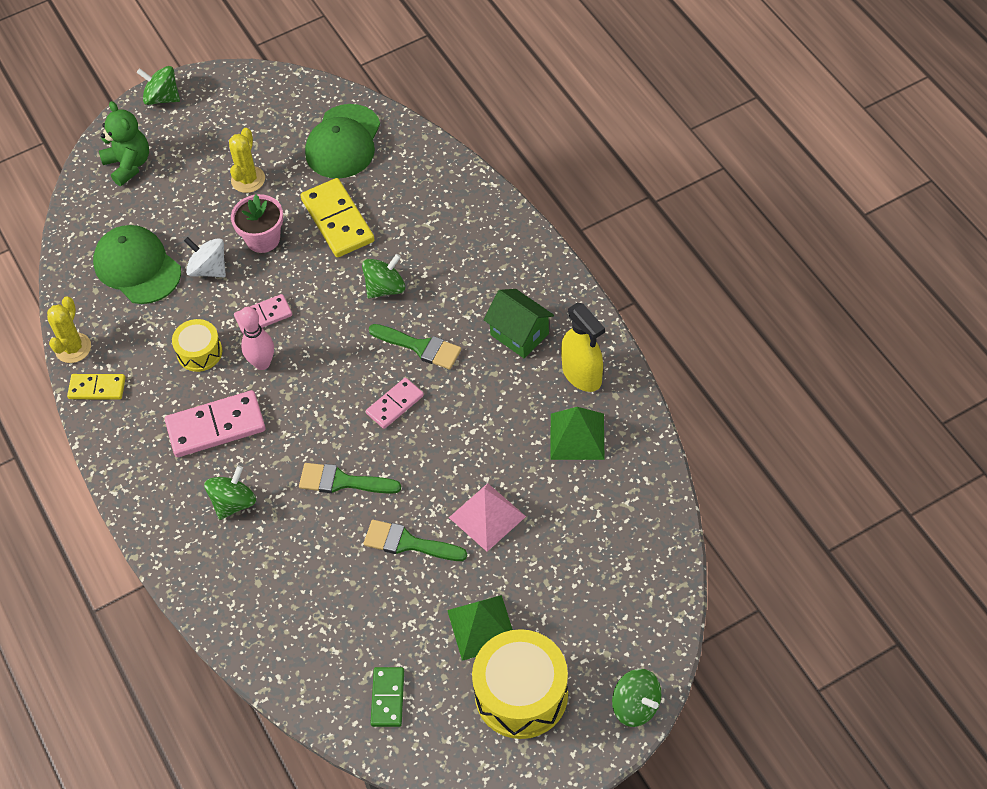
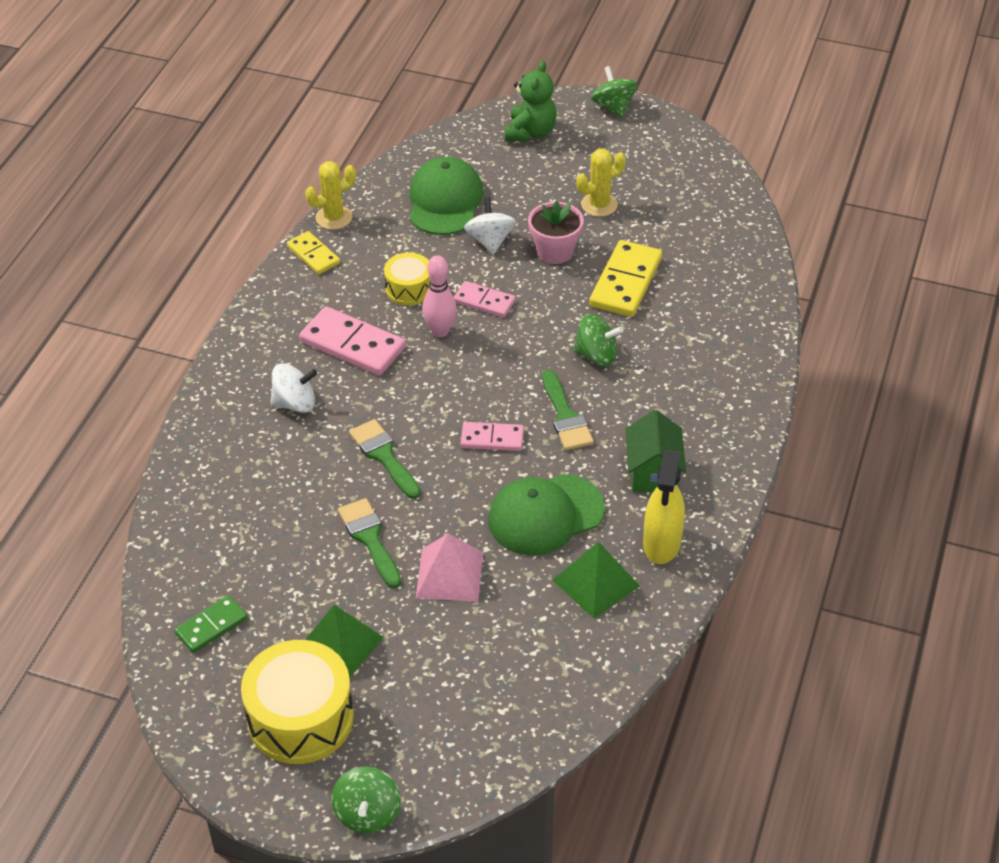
camera: 45 degrees right, 10 degrees down
(233, 503) = (295, 403): green spinning top -> white spinning top
(343, 142) = (704, 233): green cap -> green cap (545, 515)

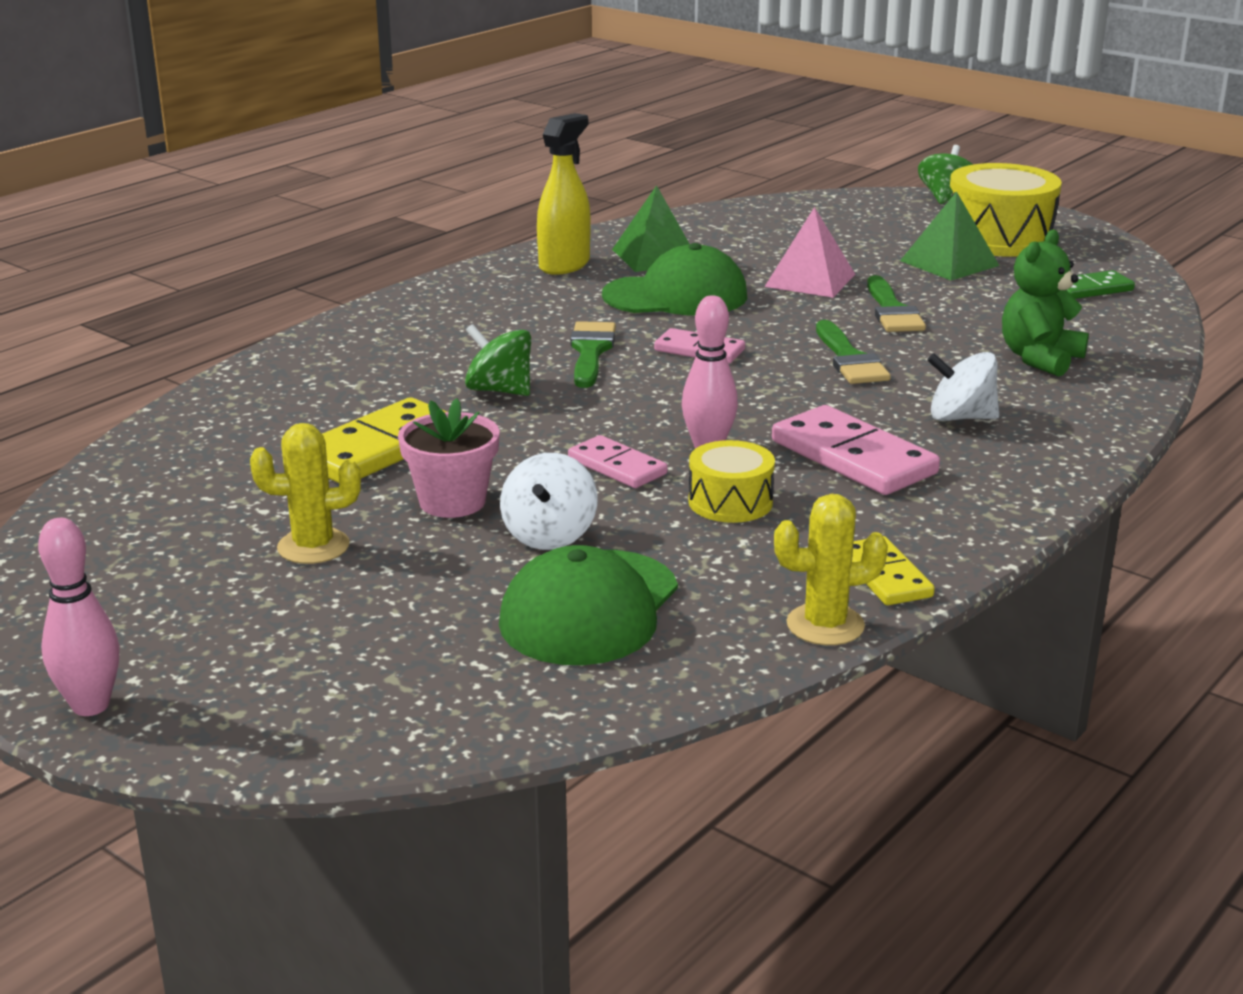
camera: 160 degrees left, 20 degrees down
(530, 132) = (317, 694): green teddy bear -> green teddy bear (1039, 359)
(613, 107) = (90, 706): green spinning top -> pink bowling pin
(653, 472) = (525, 302): green house -> none

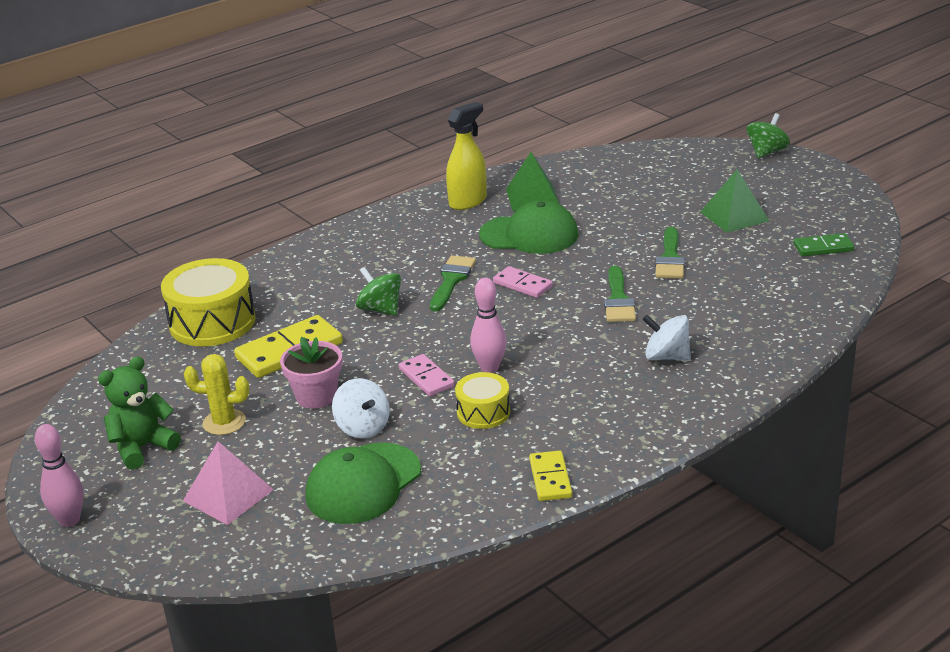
camera: 15 degrees right, 5 degrees up
(549, 535) = (363, 427): white spinning top -> white spinning top turned 60 degrees counterclockwise
(810, 280) = (628, 226): pink pyramid -> pink pyramid (228, 495)
(825, 625) = (495, 511): yellow cactus -> none
(853, 457) = (578, 384): pink domino -> none
(999, 238) = (784, 194): yellow drum -> yellow drum (212, 322)
(1039, 359) = (749, 309): green teddy bear -> green teddy bear (142, 447)

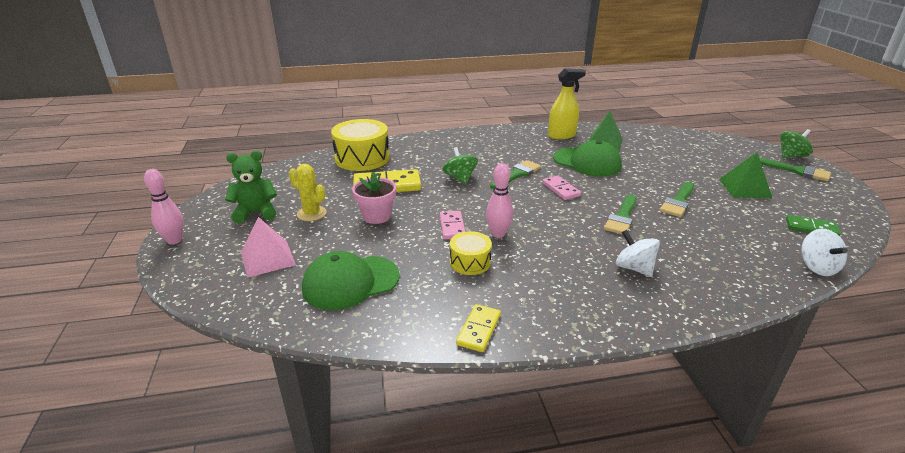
camera: 25 degrees right, 0 degrees up
(363, 427) = (385, 244): white spinning top -> white spinning top (817, 267)
(781, 173) = (797, 171): none -> green brush

